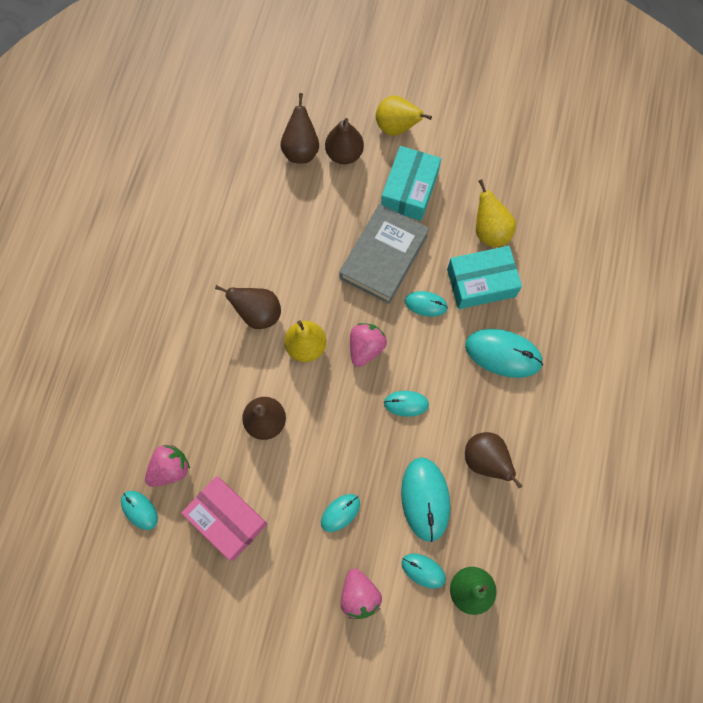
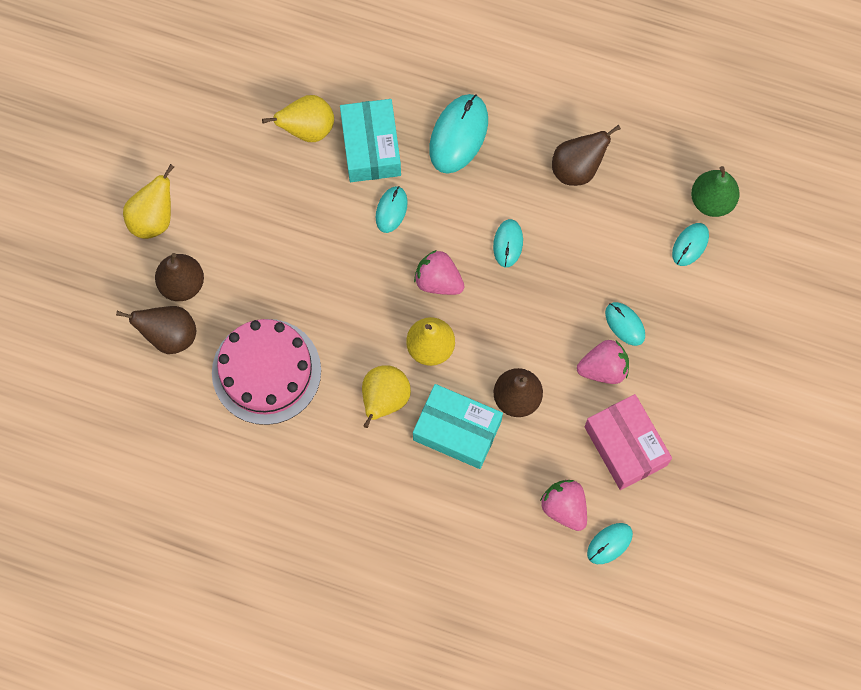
camera: 85 degrees left, 0 degrees up
(227, 519) = (625, 446): pink box -> pink box turned 75 degrees counterclockwise
(258, 314) = (384, 400): brown pear -> yellow pear
(277, 222) = (266, 371): none -> pink cake
(359, 595) = (712, 312): pink strawberry -> pink strawberry (603, 368)
(383, 257) = (326, 251): grey book -> none
(409, 190) = (242, 212): turquoise box -> turquoise box (457, 430)
(425, 499) = (615, 235): turquoise mouse -> none

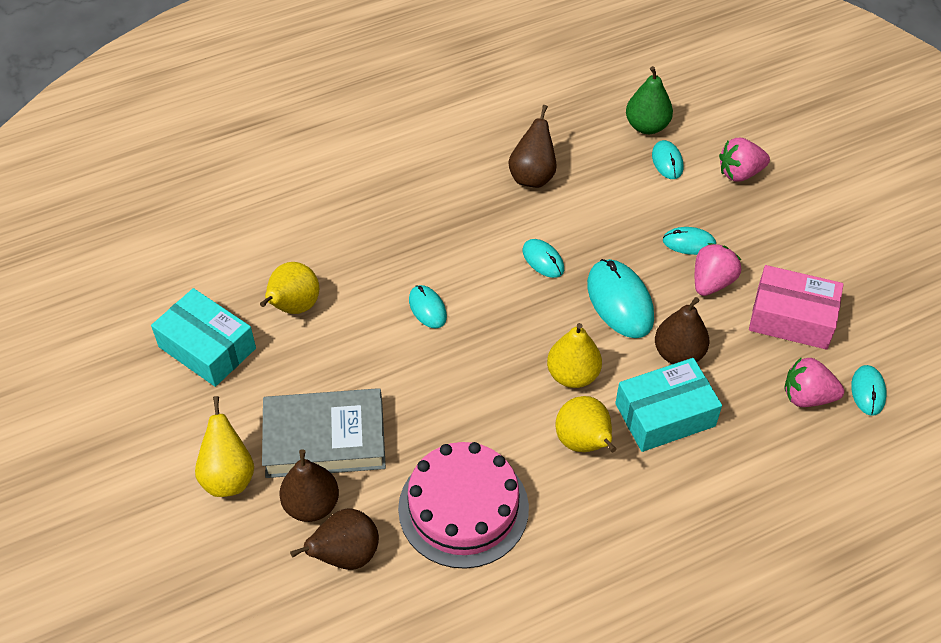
camera: 45 degrees left, 20 degrees down
(233, 246) = (325, 439): none -> grey book
(371, 147) = (360, 279): turquoise box -> turquoise box (207, 347)
(438, 281) = (522, 326): pink strawberry -> pink strawberry (740, 173)
(458, 135) = (419, 221): turquoise mouse -> turquoise mouse (619, 301)

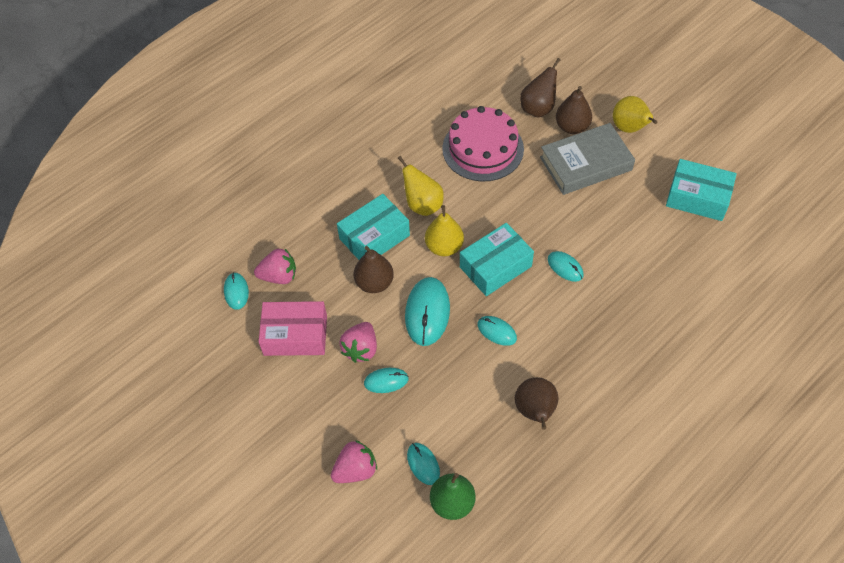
camera: 165 degrees right, 5 degrees up
(293, 307) = (659, 241): yellow pear -> none
(514, 332) = (495, 266): none -> turquoise box
(619, 301) = (427, 312): turquoise mouse -> turquoise mouse turned 45 degrees clockwise

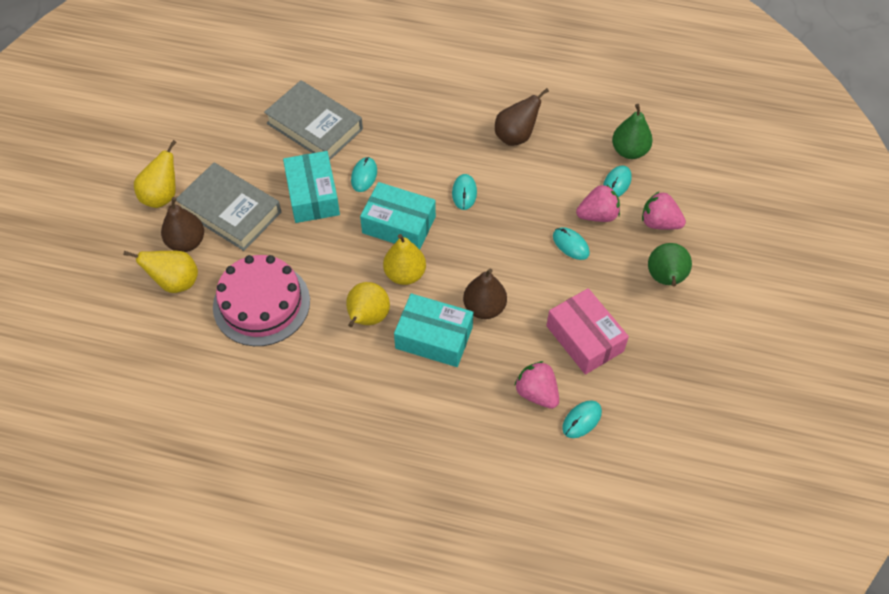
camera: 125 degrees left, 0 degrees up
(299, 433) = (665, 279): none -> green pear
(361, 349) = (557, 279): pink strawberry -> pink strawberry (598, 215)
(427, 312) = (483, 250): turquoise mouse -> none
(538, 108) = (175, 282): brown pear -> yellow pear
(646, 257) = (314, 126): none -> grey book
(697, 198) = (223, 117): turquoise box -> turquoise box (313, 195)

